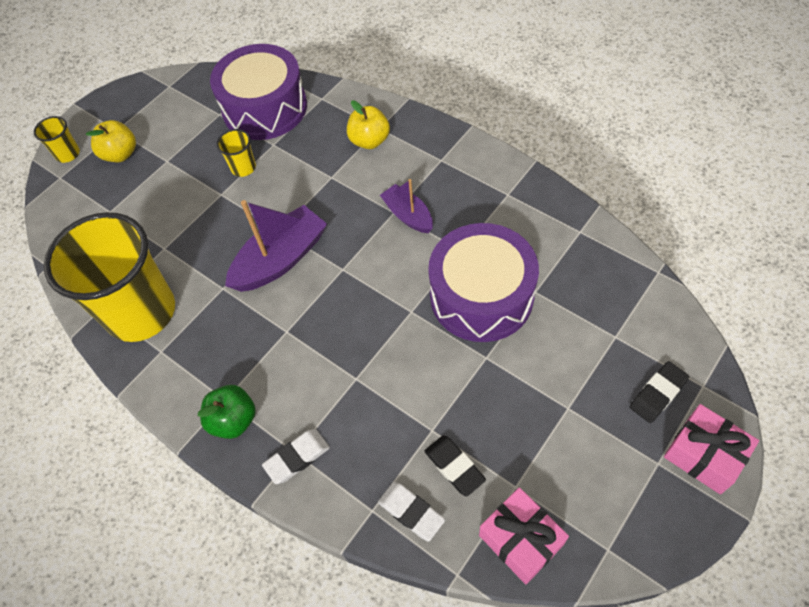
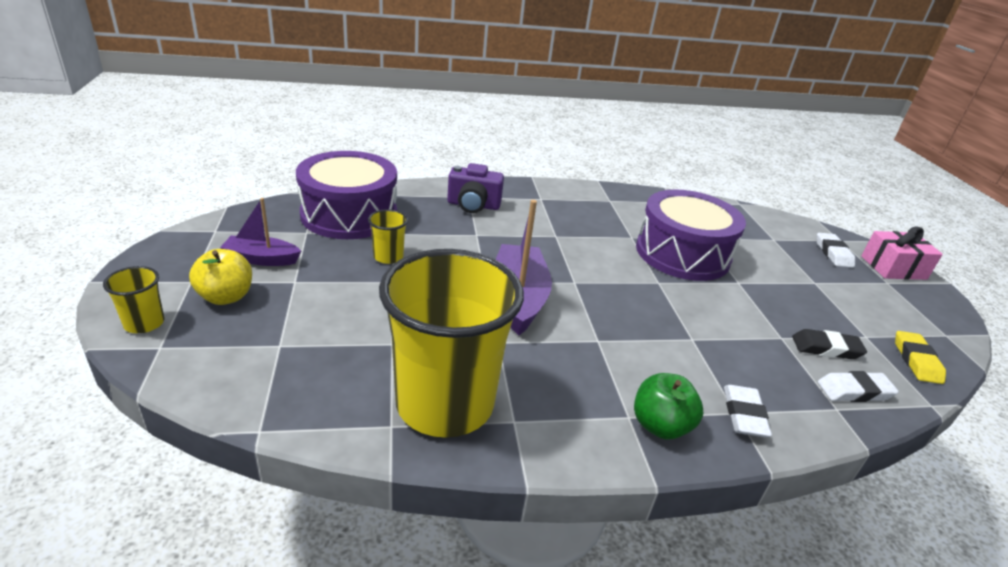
camera: 55 degrees left, 25 degrees down
(369, 141) = (473, 205): yellow apple -> purple camera
(408, 215) = (568, 233): purple boat -> purple boat (261, 259)
(520, 540) = (916, 361): pink gift -> yellow eraser
(658, 394) = (833, 253): black eraser -> white eraser

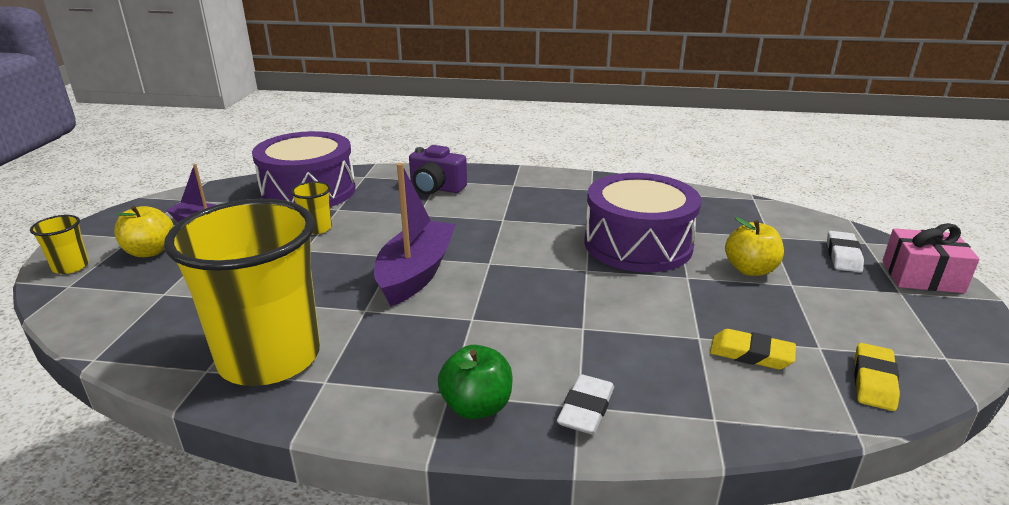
camera: 20 degrees right, 5 degrees down
(779, 271) = (750, 270): none -> yellow apple
(826, 348) = (751, 354): black eraser -> yellow eraser
(854, 391) = (754, 403): white eraser -> none

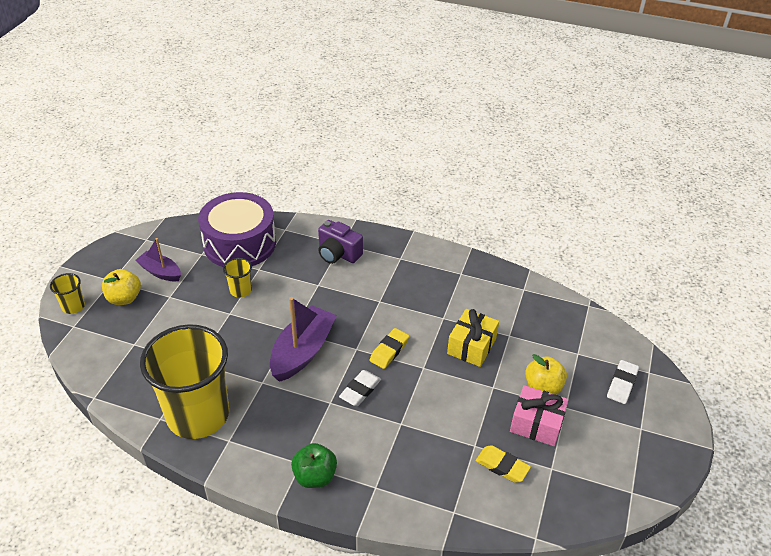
camera: 10 degrees right, 15 degrees up
(586, 409) = (379, 490): white eraser -> white eraser (360, 390)
(638, 244) = (471, 346): purple drum -> yellow gift
(874, 381) = (570, 502): yellow eraser -> yellow eraser (389, 351)
(922, 276) = (668, 416): pink gift -> pink gift (536, 424)

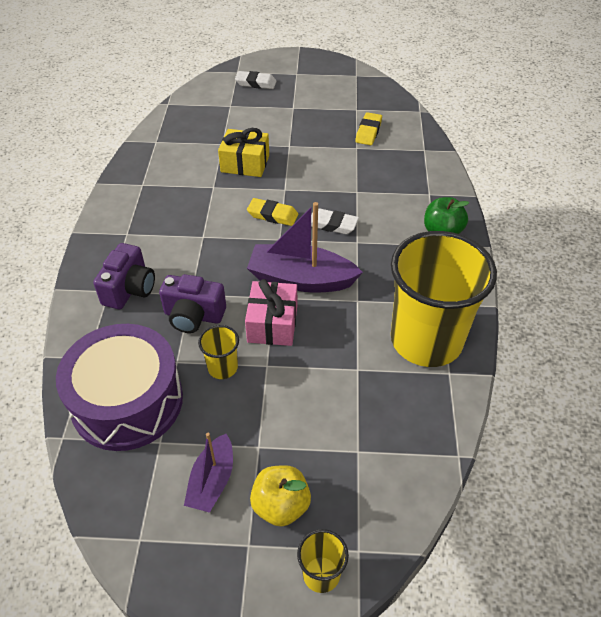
camera: 105 degrees left, 5 degrees up
(295, 283) = (193, 316): none -> purple camera
(536, 424) = (317, 119): pink gift -> pink gift (272, 324)
(543, 387) = (277, 120): yellow apple -> none

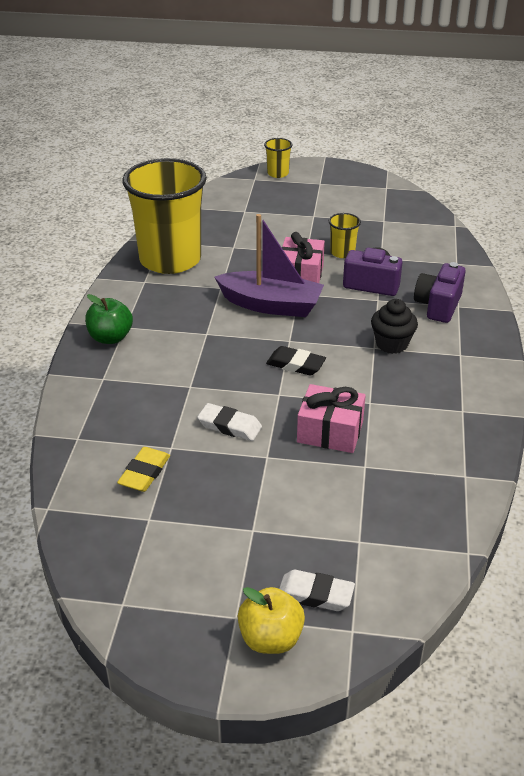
camera: 175 degrees left, 10 degrees down
(127, 401) = (414, 239): purple drum -> none
(186, 241) = (391, 344): none -> black cupcake
(212, 481) = (344, 204): purple boat -> none
(245, 163) = (330, 432): yellow gift -> pink gift
(272, 215) = (295, 365): yellow eraser -> black eraser
(281, 505) = (299, 194): yellow apple -> yellow apple (270, 638)
(332, 224) = (229, 351): white eraser -> white eraser (229, 426)

